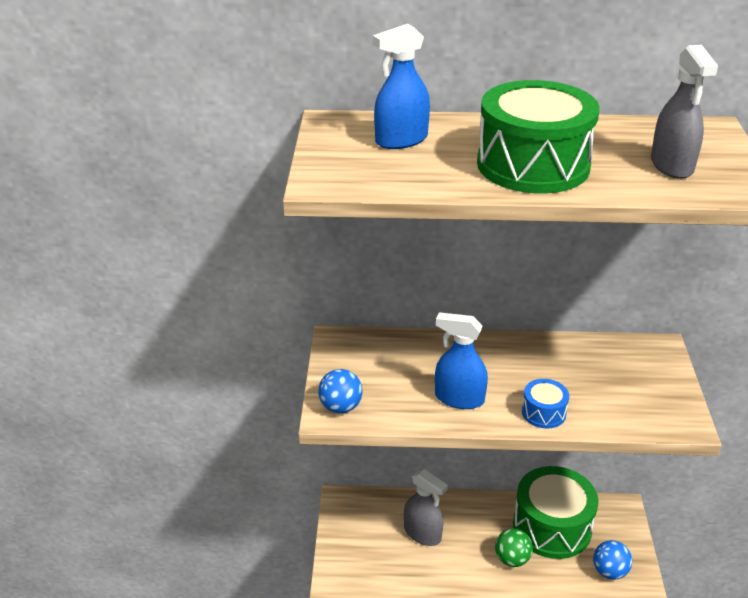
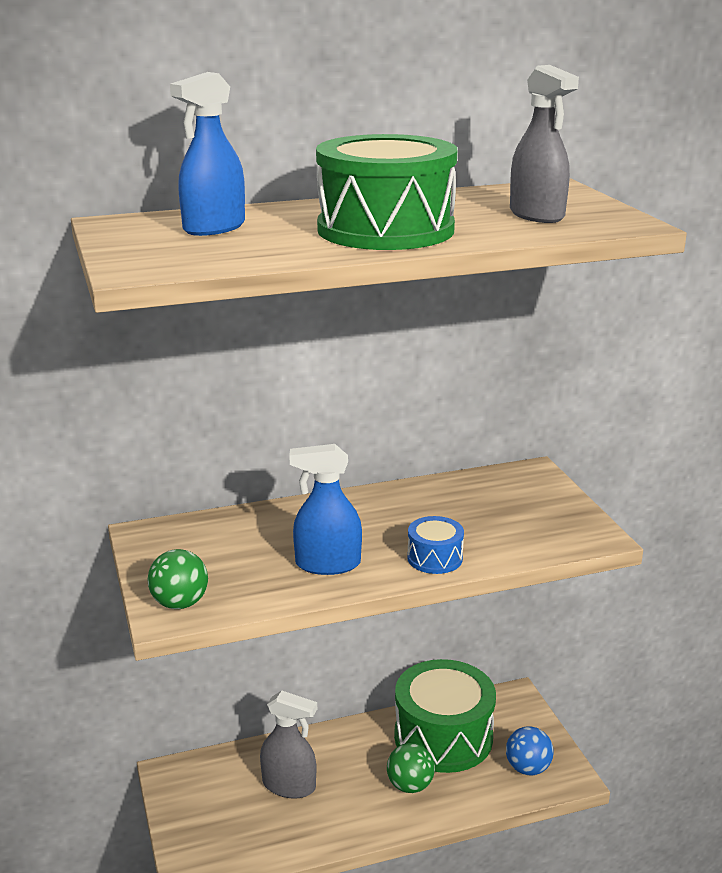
camera: 20 degrees left, 10 degrees down
(340, 407) = (180, 603): blue ball -> green ball

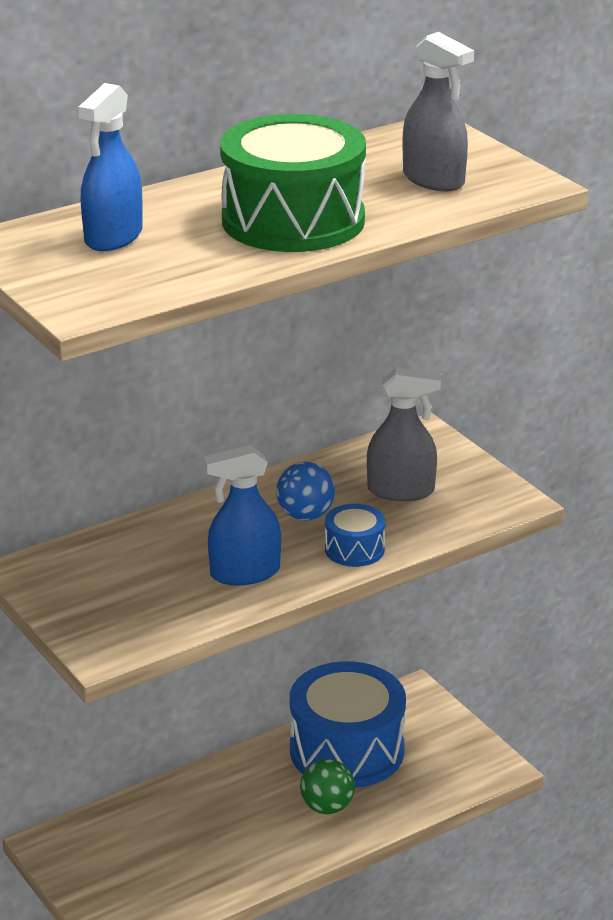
camera: 15 degrees left, 5 degrees up
(180, 603) = (109, 638): green ball -> none
(289, 785) = (192, 831): grey spray bottle -> grey spray bottle (401, 491)
(443, 737) = (347, 750): green drum -> blue drum
(528, 768) = (450, 767): blue ball -> blue ball (305, 515)

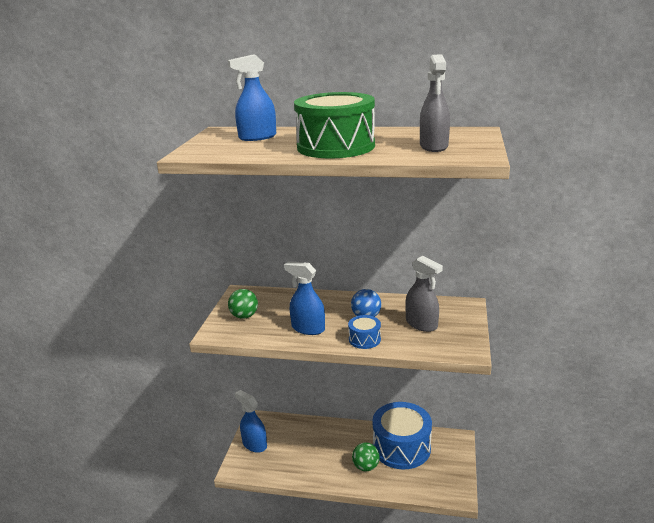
camera: 45 degrees right, 5 degrees down
(100, 881) = (254, 444): none -> blue spray bottle
(105, 603) = (244, 316): none -> green ball

